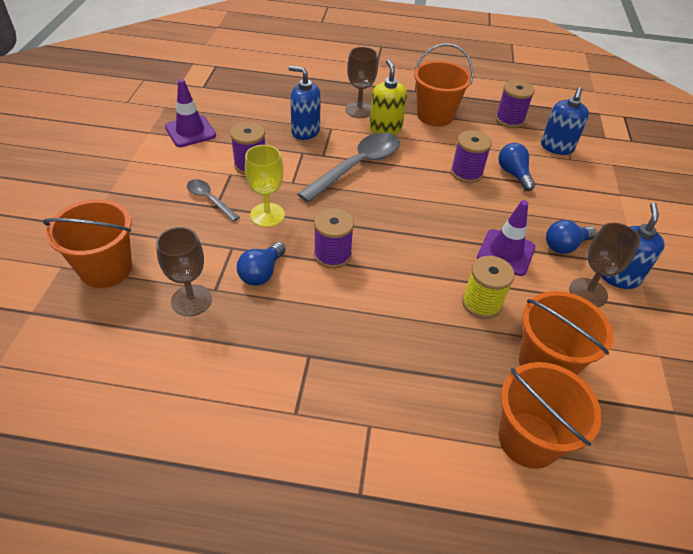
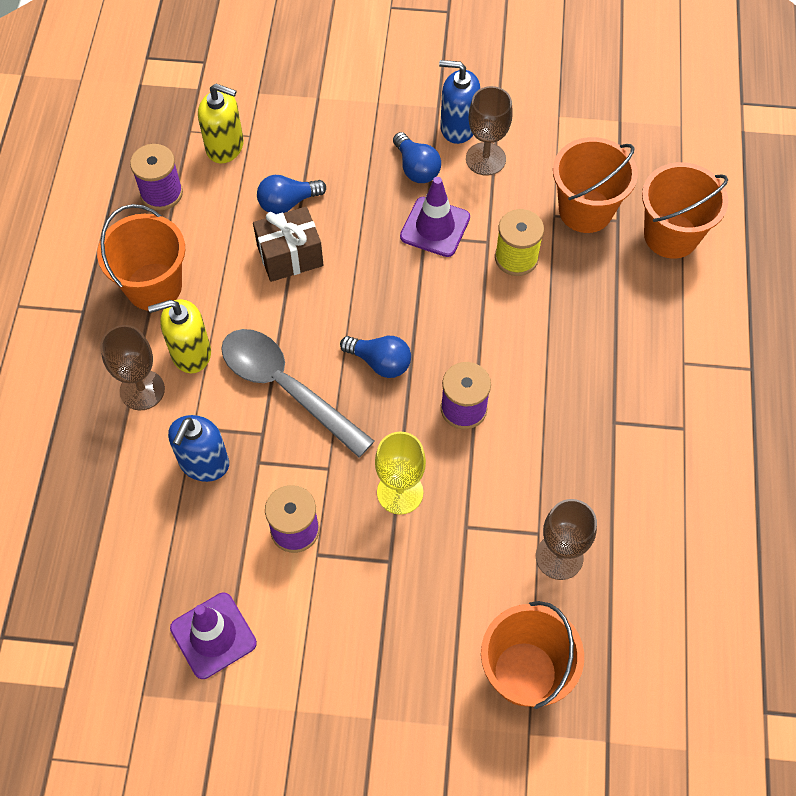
camera: 90 degrees left, 15 degrees up
(209, 200) = (377, 572): grey spoon -> none
(261, 273) = (504, 485): blue light bulb -> blue light bulb (380, 362)
(466, 173) = (290, 256): purple spool -> brown gift
(556, 147) = (225, 147): blue soap dispenser -> yellow soap dispenser

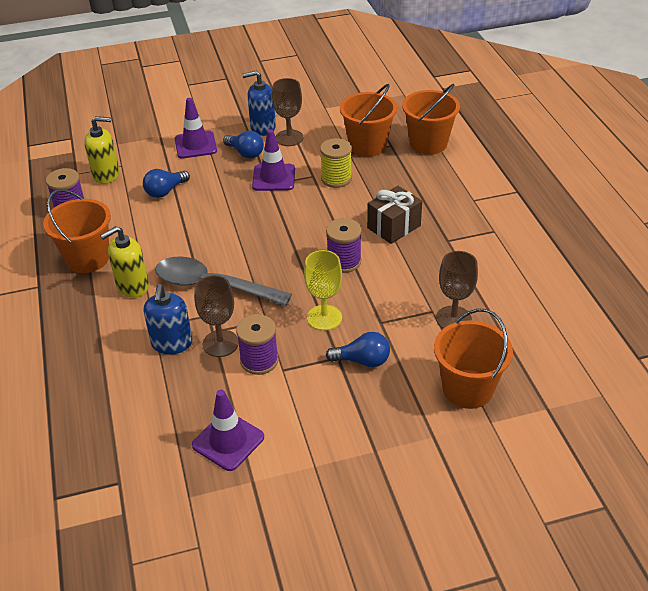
camera: 20 degrees left, 20 degrees down
(142, 390) = (105, 316): brown goblet -> brown goblet (220, 343)
(290, 256) = (180, 217): brown gift -> brown gift (394, 227)
(357, 130) = (195, 145): none -> purple traffic cone
(380, 362) = (273, 254): blue light bulb -> blue light bulb (362, 361)

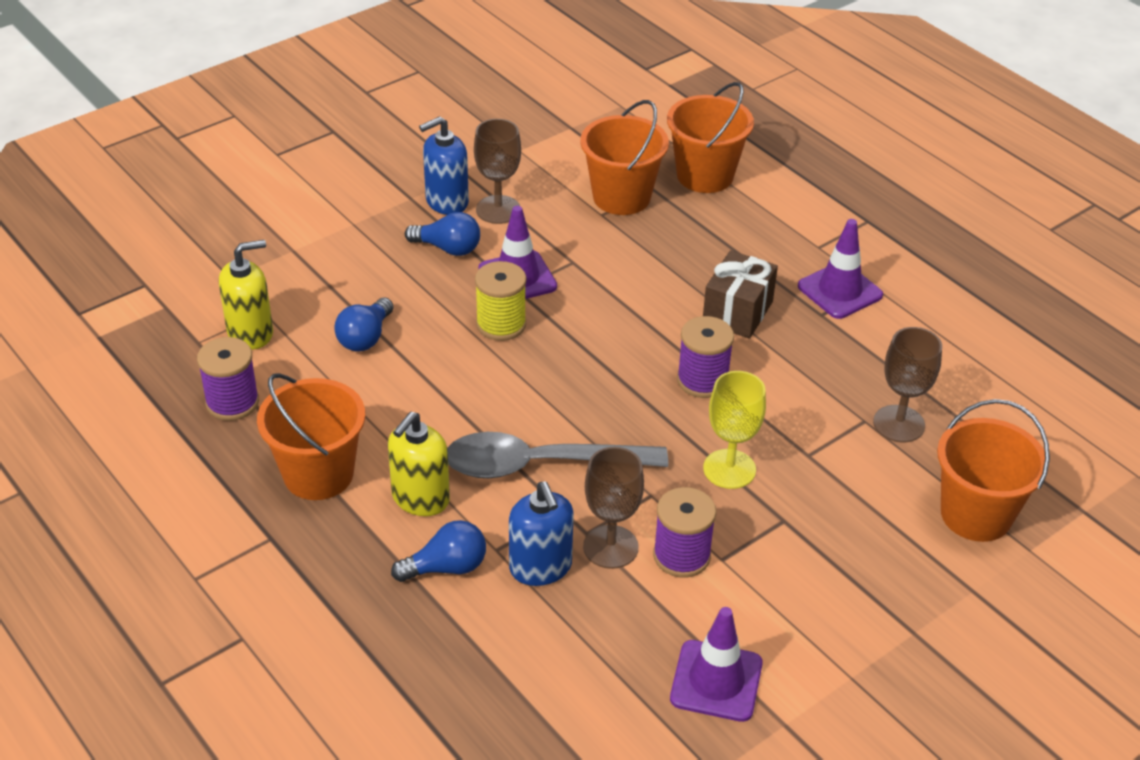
camera: 25 degrees left, 0 degrees up
(195, 145) = (360, 252): purple traffic cone -> purple traffic cone (839, 291)
(336, 179) = (610, 258): yellow spool -> yellow spool (501, 324)
(362, 361) = (820, 515): blue light bulb -> blue light bulb (446, 567)

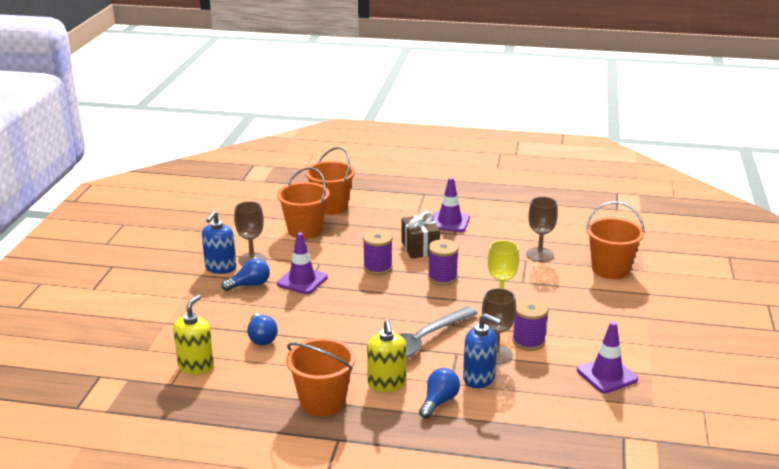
camera: 40 degrees left, 15 degrees down
(232, 402) = (231, 398): purple spool -> purple spool (378, 268)
(501, 324) = (321, 301): yellow spool -> none

